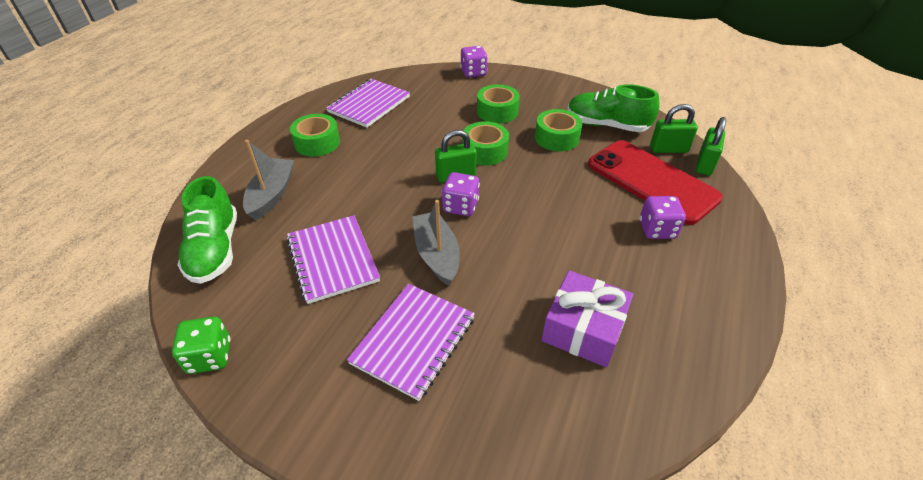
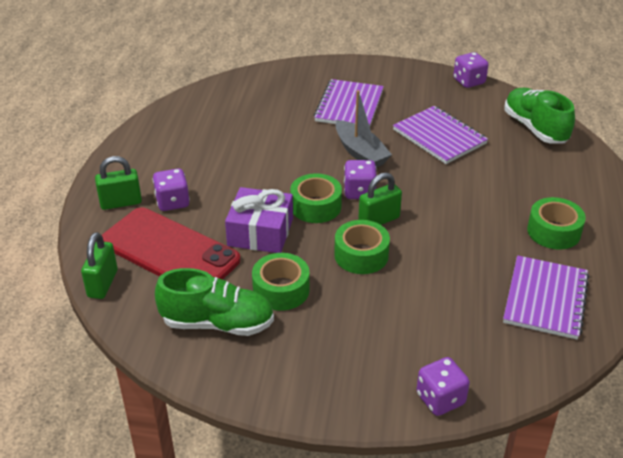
camera: 165 degrees right, 5 degrees down
(209, 356) = (469, 81): green dice -> purple dice
(272, 195) = (539, 172): grey boat -> none
(497, 111) = (370, 320): green tape -> green tape (316, 206)
(583, 329) = (236, 128): purple gift -> purple gift (260, 232)
(668, 149) = (141, 298): green padlock -> green padlock (121, 203)

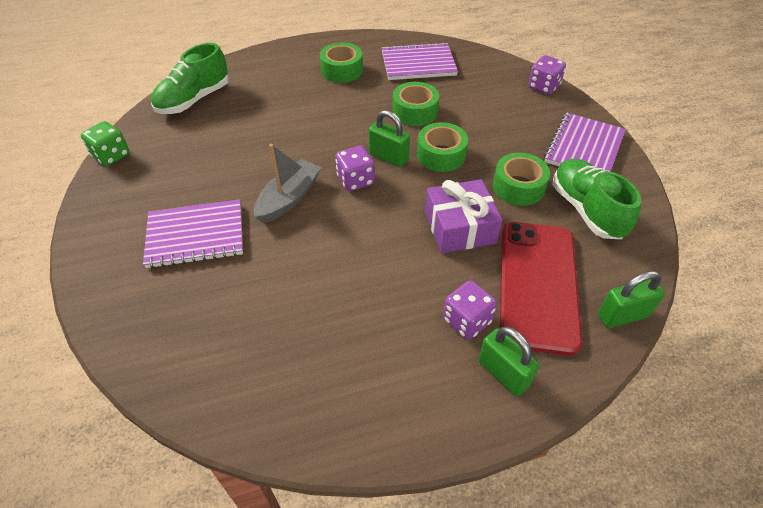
camera: 115 degrees left, 10 degrees up
(316, 206) = (396, 202): green tape -> green tape (415, 112)
(439, 137) = (234, 152): purple notebook -> purple notebook (584, 148)
(469, 81) = (111, 156): purple dice -> green dice

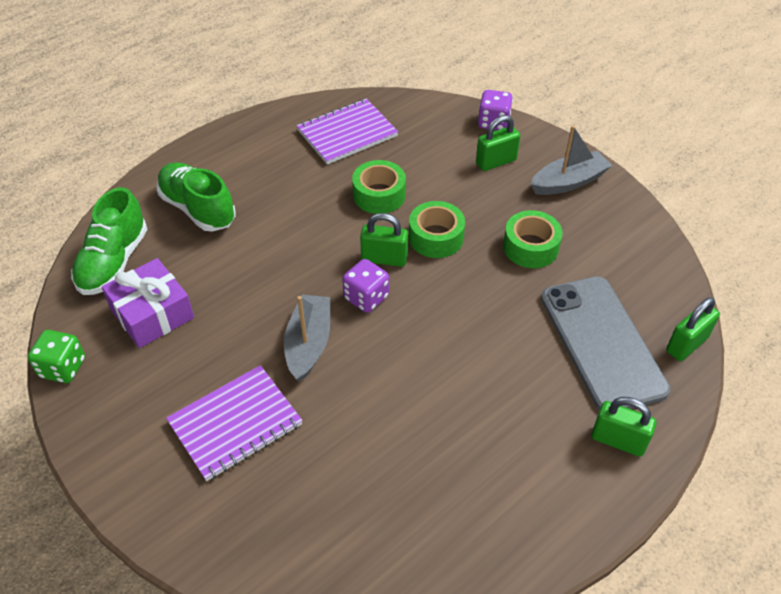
camera: 25 degrees left, 0 degrees up
(342, 70) = (266, 168): green tape -> none
(460, 227) = (500, 311): purple gift -> purple gift (152, 314)
(467, 321) = (560, 404): purple dice -> none
(528, 115) = (496, 162): none -> green padlock
(538, 284) = (602, 343): red phone -> grey phone
(584, 148) = (568, 182): purple notebook -> grey boat
(586, 210) = (604, 249): green shoe -> green shoe (198, 209)

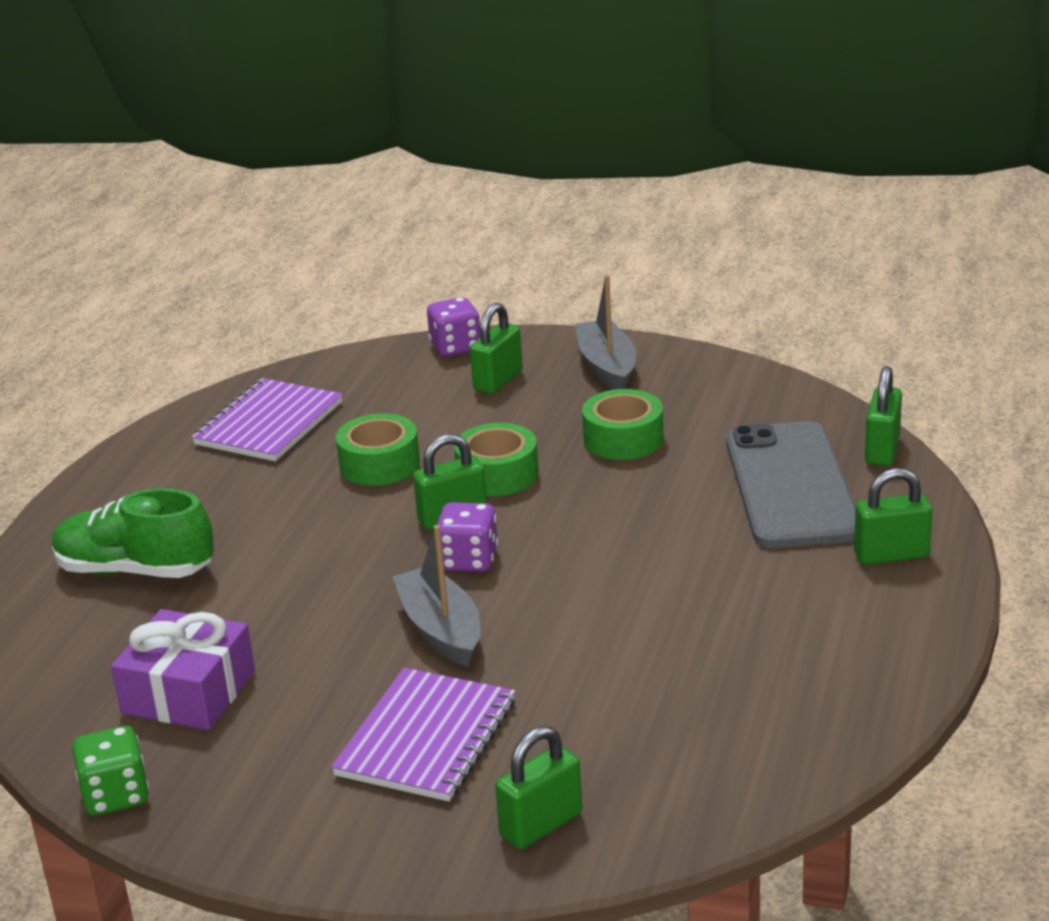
camera: 30 degrees left, 20 degrees down
(114, 262) = (68, 668): green shoe -> none
(238, 532) = (541, 825): none -> green padlock
(568, 182) = (607, 367): grey boat -> grey boat turned 45 degrees counterclockwise
(602, 343) = (791, 486): grey phone -> grey phone turned 45 degrees clockwise

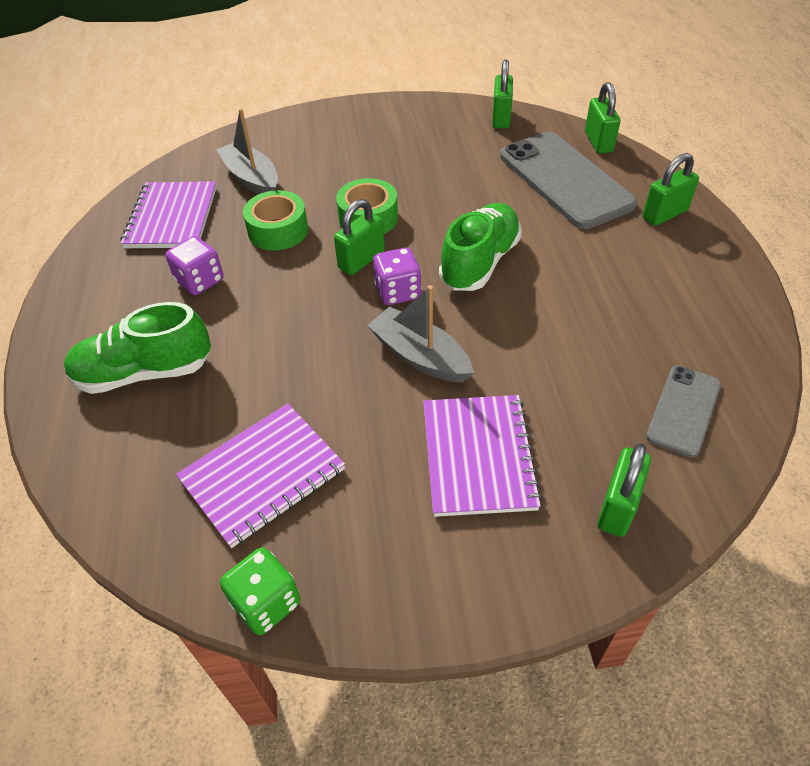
camera: 25 degrees left, 20 degrees up
(189, 692) = (262, 474): purple gift -> purple notebook
(455, 347) = (269, 128): purple dice -> purple dice (200, 281)
(498, 381) = (317, 147): green padlock -> green padlock (501, 118)
(594, 553) = (480, 262): none -> green shoe
(607, 367) = (383, 121): grey boat -> grey boat (252, 179)
(623, 439) = (433, 171): green tape -> none
(706, 762) = (683, 410): none -> grey phone

